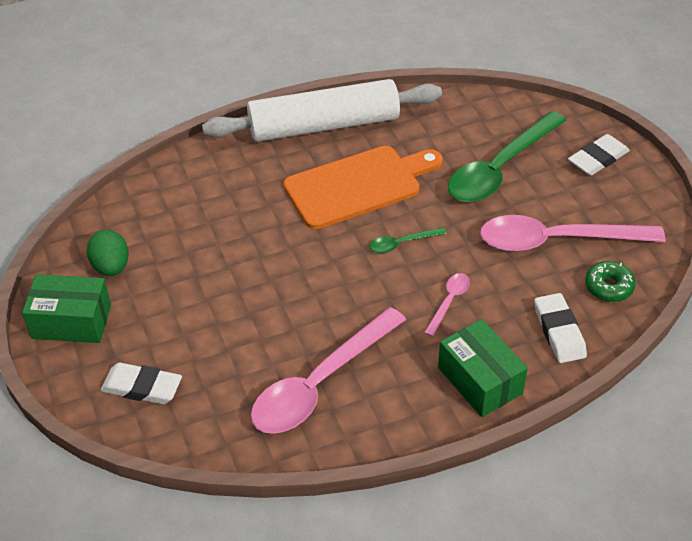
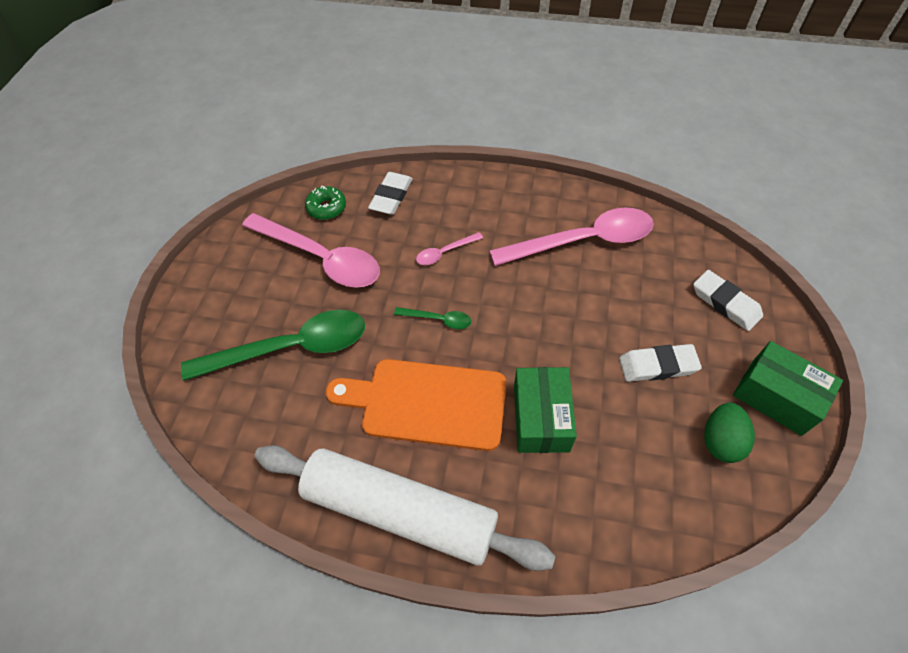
camera: 145 degrees left, 10 degrees up
(480, 380) = (472, 192): green box -> green box (541, 418)
(598, 159) = (207, 311): white eraser -> white eraser (657, 365)

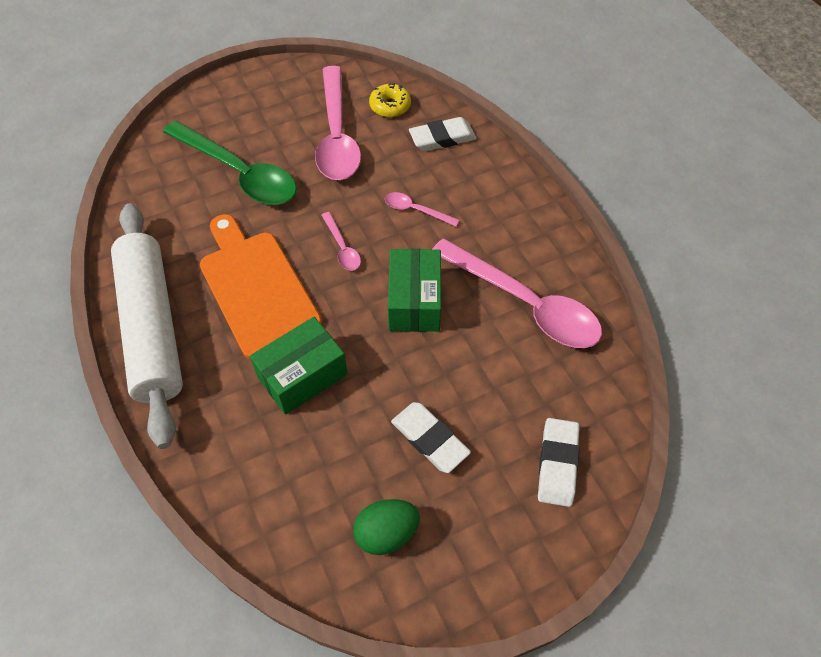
camera: 50 degrees right, 0 degrees up
(326, 208) = (390, 106): green donut -> yellow donut
(438, 319) = (342, 247): green spoon -> pink spoon
(776, 397) = (477, 563): green box -> green box (414, 302)

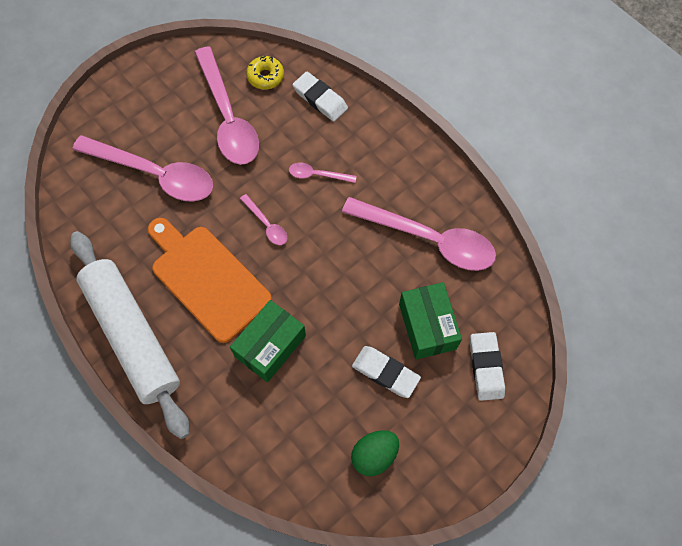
camera: 15 degrees left, 10 degrees up
(239, 173) = (154, 174): green spoon -> pink spoon
(414, 302) = (340, 259): green box -> green box (427, 326)
(442, 138) = (320, 99): white eraser -> white eraser turned 75 degrees clockwise

